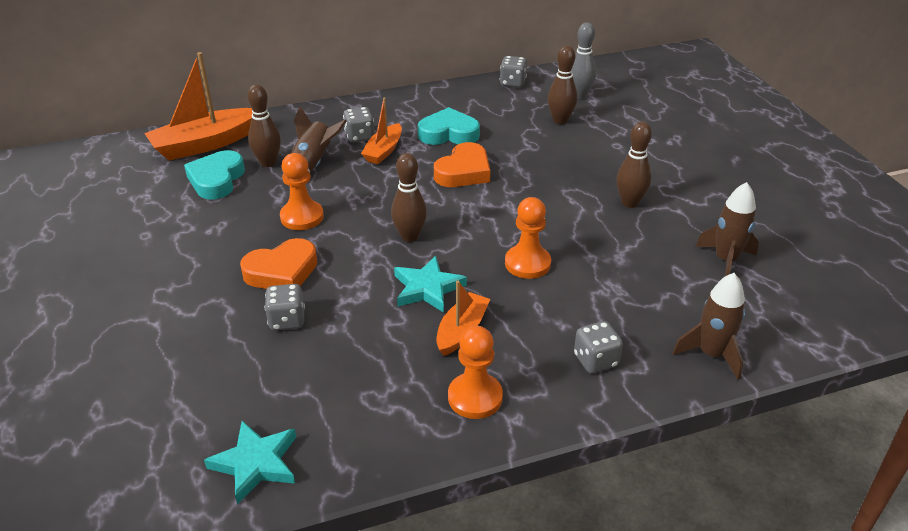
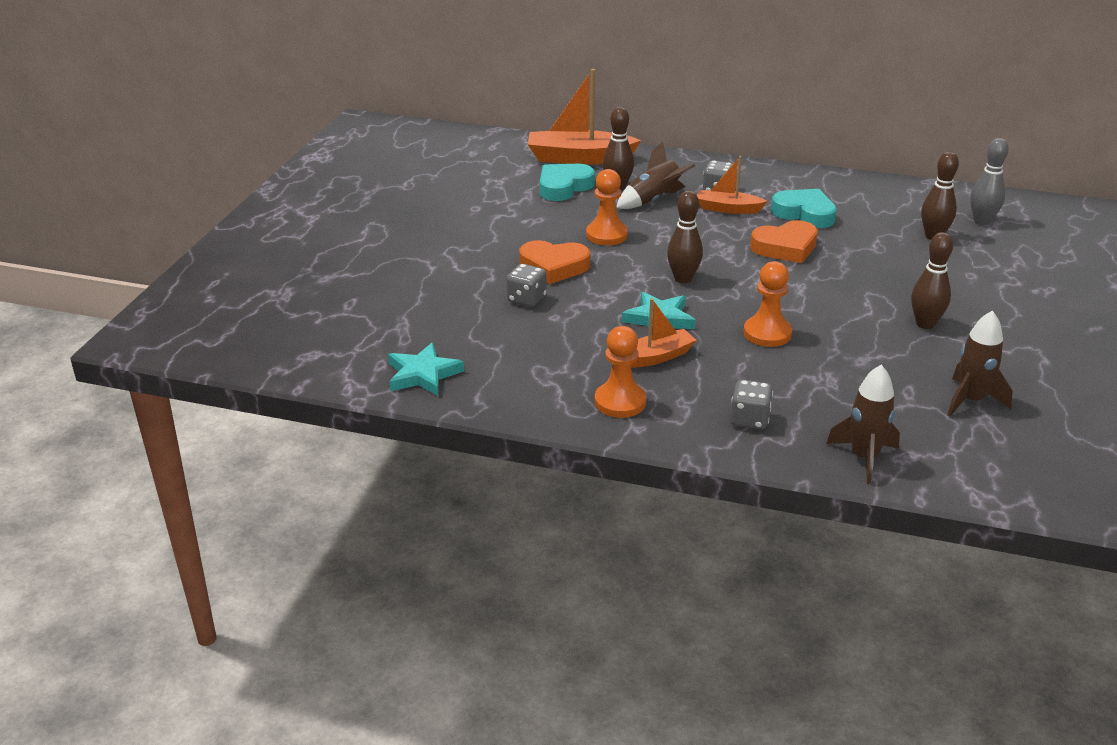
camera: 35 degrees right, 5 degrees down
(383, 151) = (727, 209): orange boat -> orange boat turned 45 degrees clockwise
(512, 83) = (920, 190): grey dice -> none

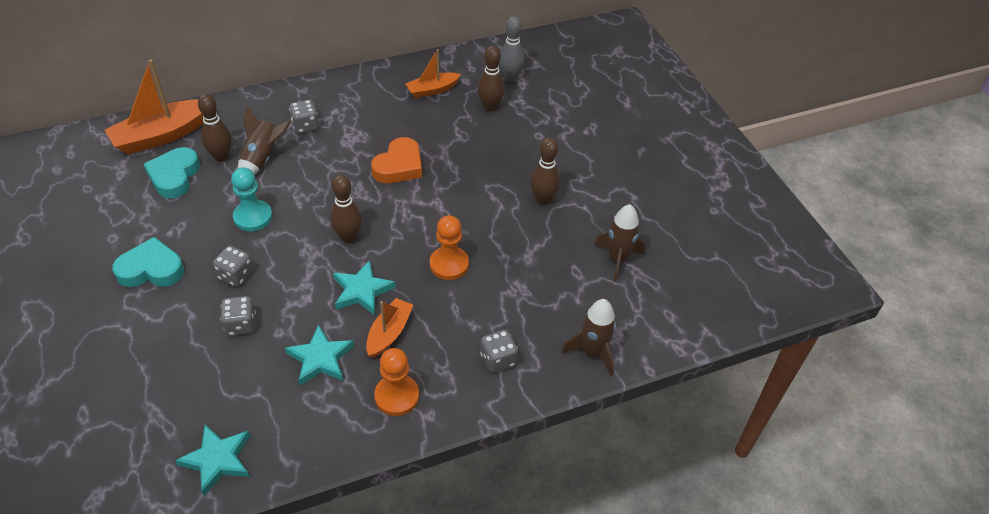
camera: 40 degrees left, 15 degrees up
(554, 267) = (236, 275): orange heart -> grey dice
(574, 348) = (320, 359): none -> turquoise star
(606, 235) = (253, 217): orange pawn -> turquoise pawn
(727, 209) = (327, 142): orange boat -> orange boat (432, 90)
(804, 213) = (387, 122): turquoise heart -> turquoise heart (151, 269)

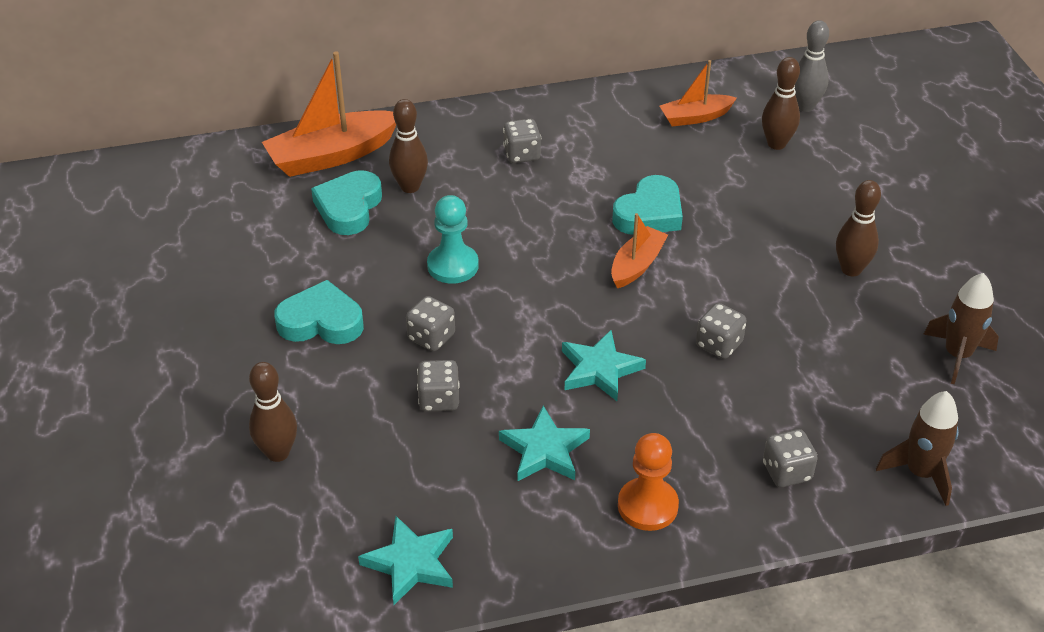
camera: 10 degrees right, 5 degrees down
(262, 159) = (464, 193): brown rocket -> none
(348, 237) = (581, 300): brown bowling pin -> brown bowling pin (278, 453)
(389, 333) = (637, 425): orange boat -> orange boat (637, 265)
(399, 166) = (649, 213): orange heart -> turquoise heart
(449, 264) = (719, 344): orange pawn -> grey dice

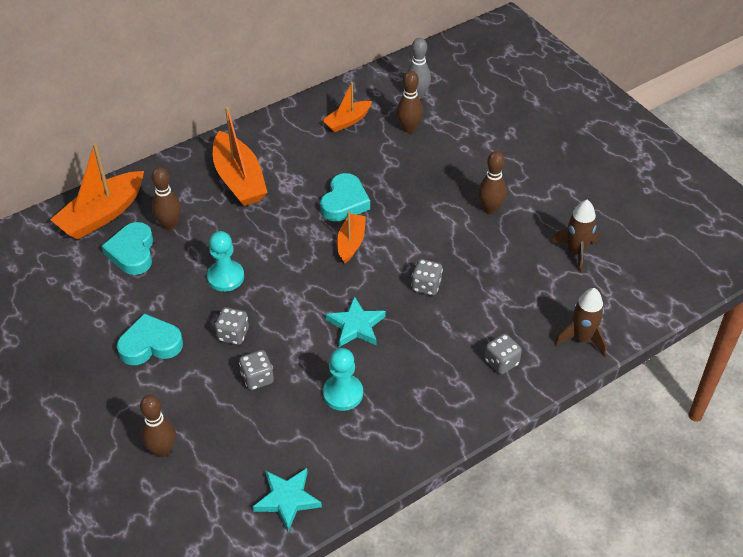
camera: 20 degrees left, 5 degrees up
(522, 154) = (239, 179): grey dice -> orange boat
(544, 450) = (343, 393): turquoise star -> turquoise pawn
(647, 506) = (424, 412): orange pawn -> none

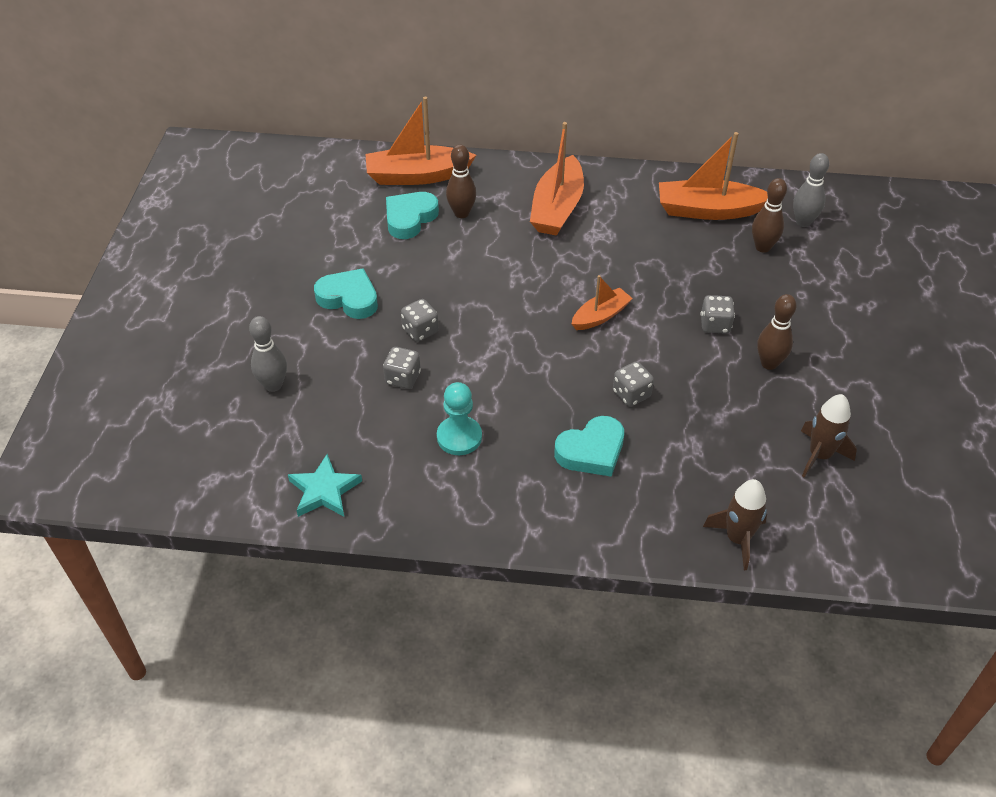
camera: 40 degrees right, 0 degrees up
(162, 450) = (273, 385): brown bowling pin -> grey bowling pin
(225, 277) = (462, 281): turquoise pawn -> none
(344, 202) = (631, 278): turquoise heart -> turquoise heart (591, 451)
(347, 121) = (708, 210): orange boat -> orange boat, size x1.73
(356, 326) = (530, 388): turquoise star -> none
(501, 362) = (632, 506): grey dice -> grey dice (715, 325)

